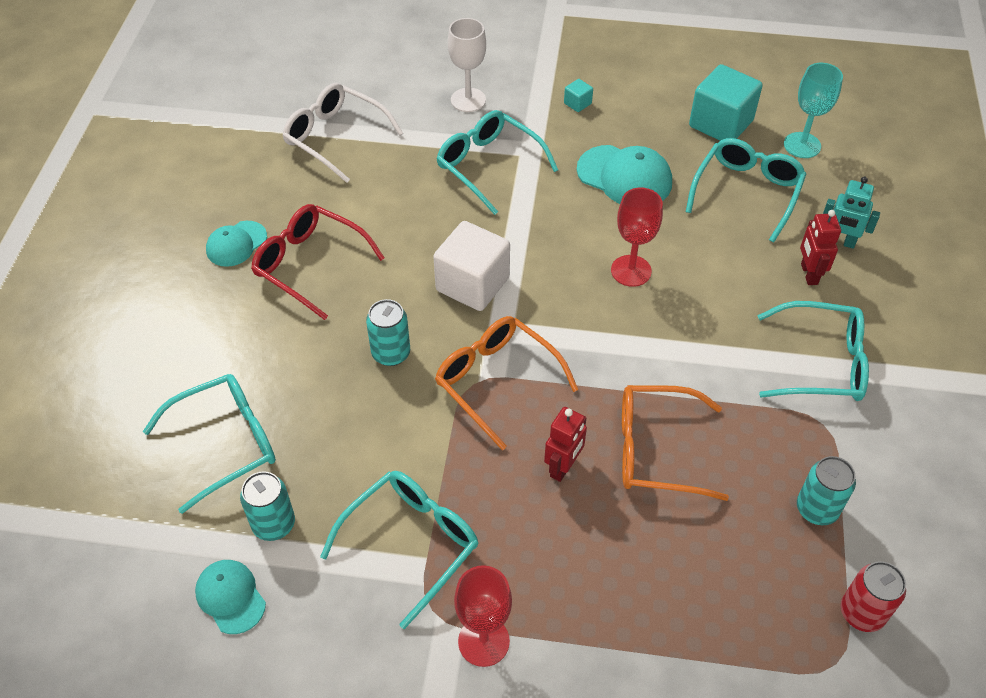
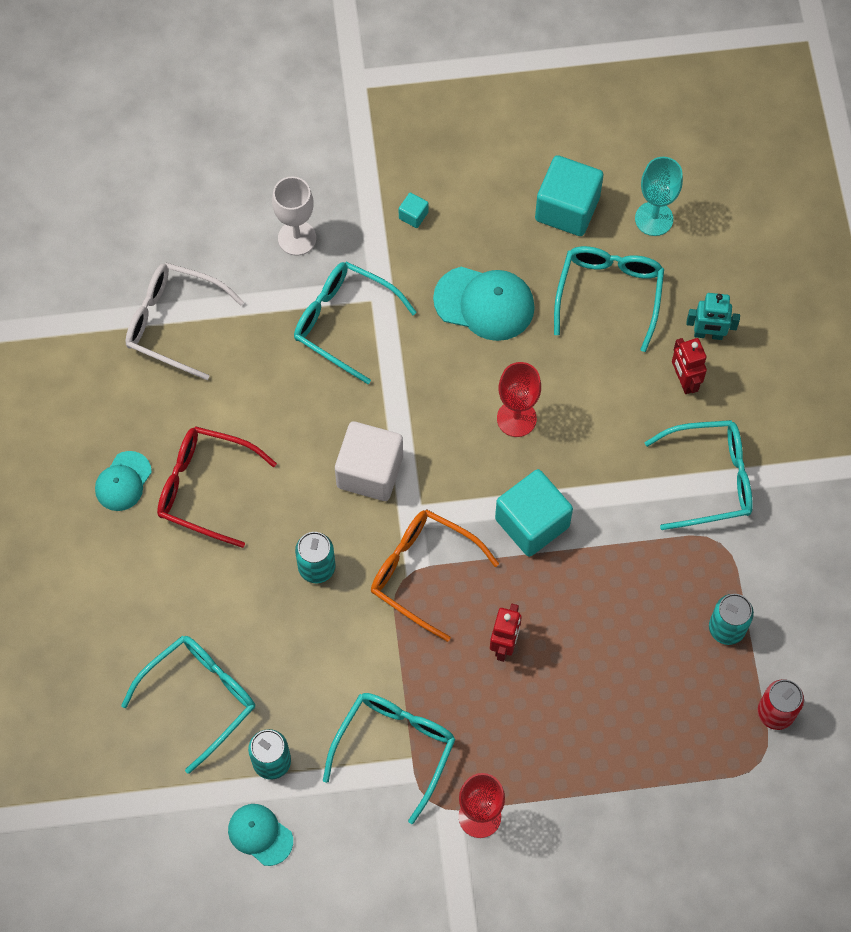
camera: 15 degrees left, 15 degrees up
(623, 362) = (532, 522): none -> turquoise cube
(656, 450) = (580, 606): orange glasses -> none

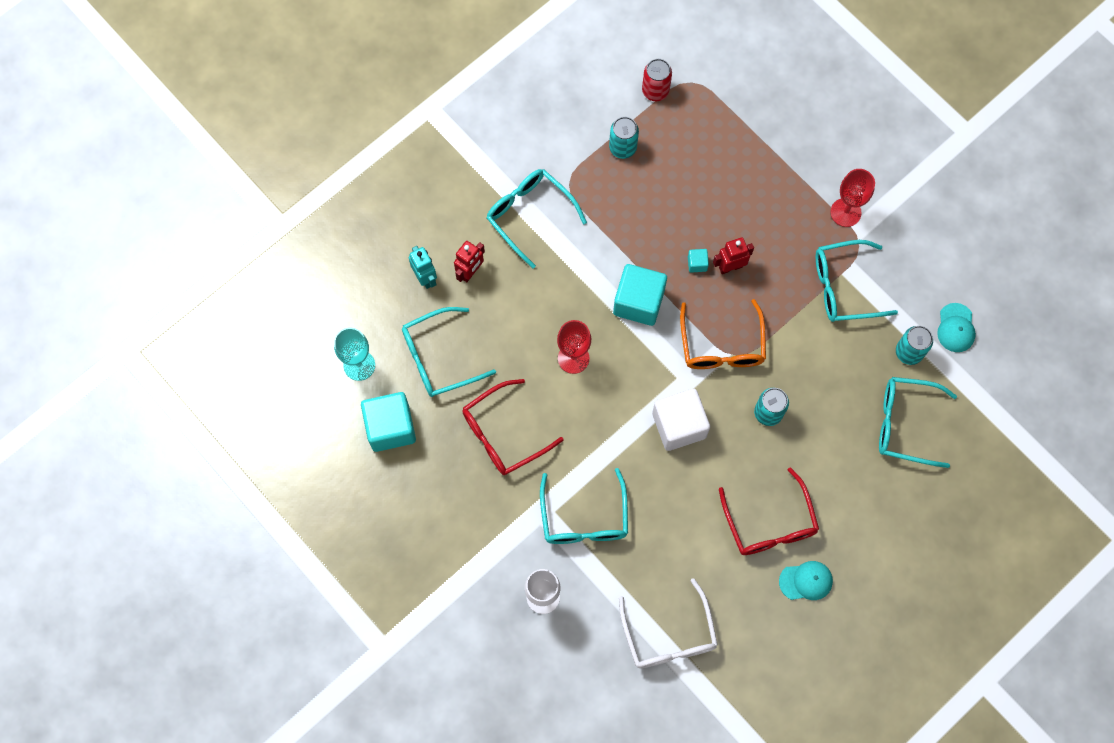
camera: 125 degrees left, 5 degrees up
(413, 215) = (468, 528): turquoise cube -> turquoise cube (697, 264)
(484, 303) = (503, 434): turquoise cap -> red glasses

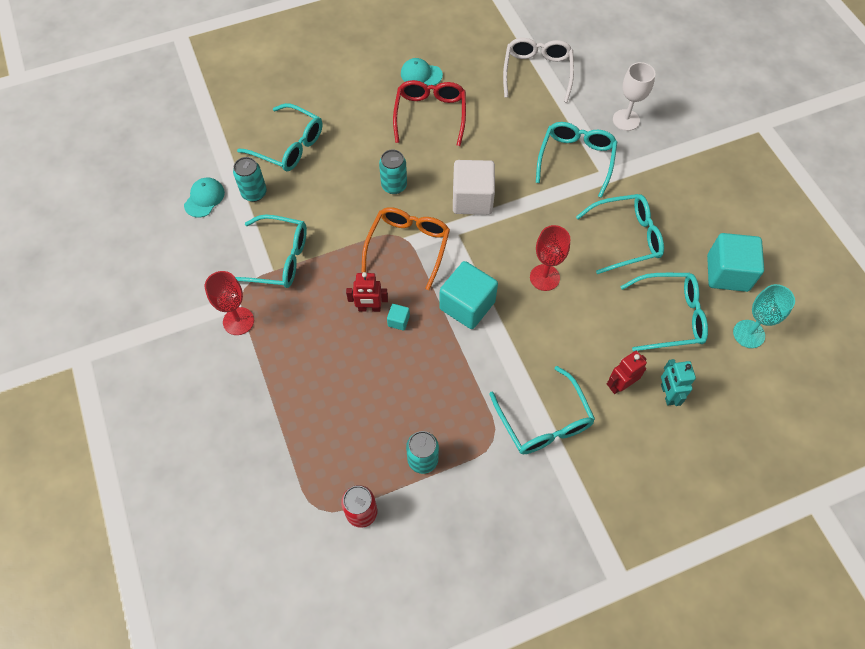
camera: 160 degrees left, 10 degrees down
(503, 434) = (626, 237): red glasses -> turquoise glasses

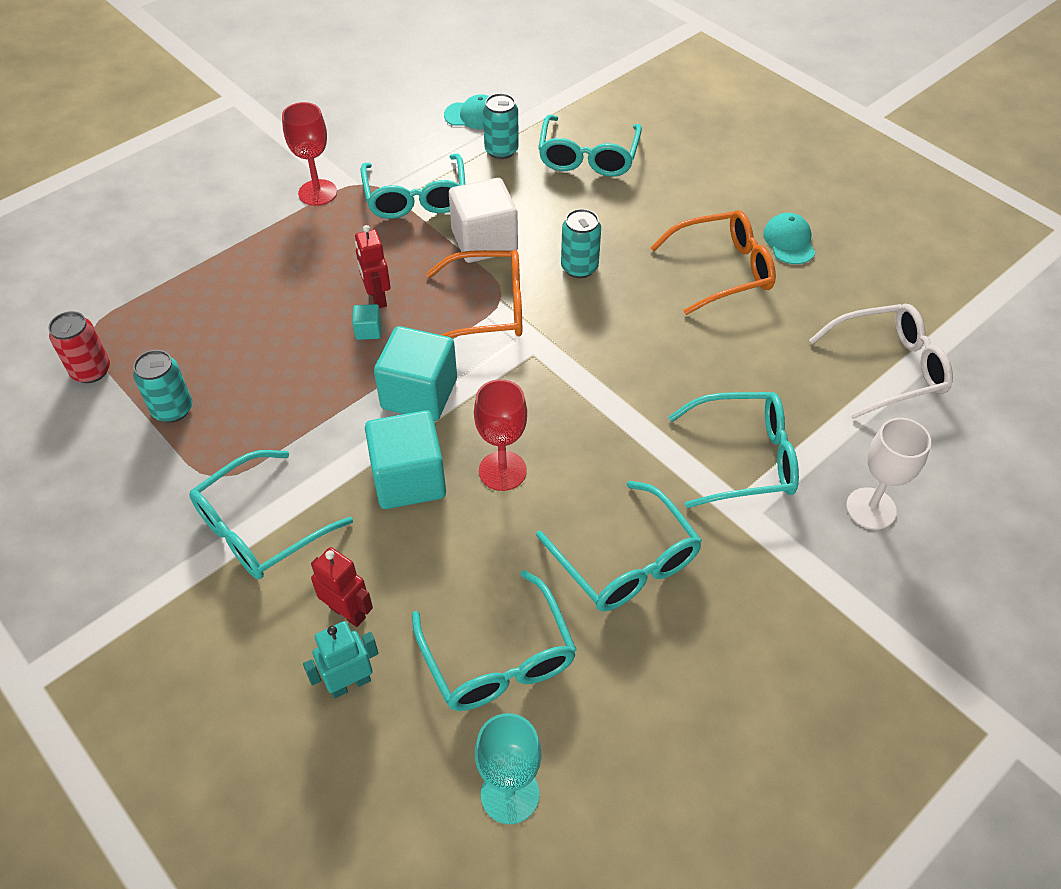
camera: 70 degrees right, 10 degrees down
(430, 115) = (723, 270): red glasses -> orange glasses
(472, 199) = (600, 353): white cube -> white cube (484, 241)
(727, 273) = (625, 734): turquoise cube -> turquoise cube (409, 479)

